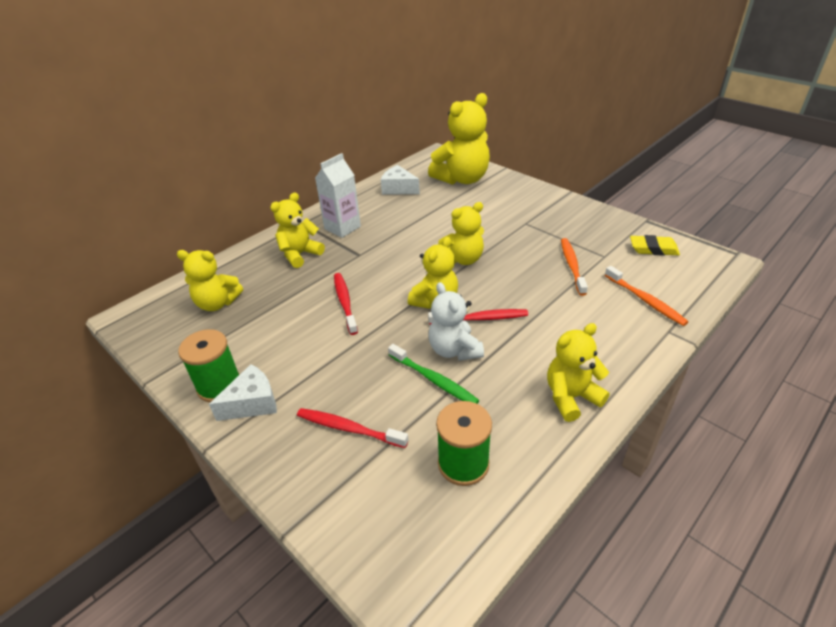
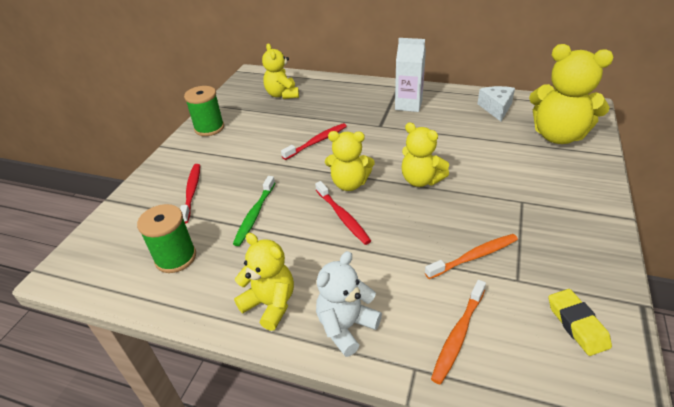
camera: 65 degrees right, 0 degrees up
(252, 403) = (200, 146): white cheese -> none
(300, 254) = (358, 101): yellow teddy bear -> none
(454, 350) = (294, 214): white teddy bear -> white teddy bear (346, 327)

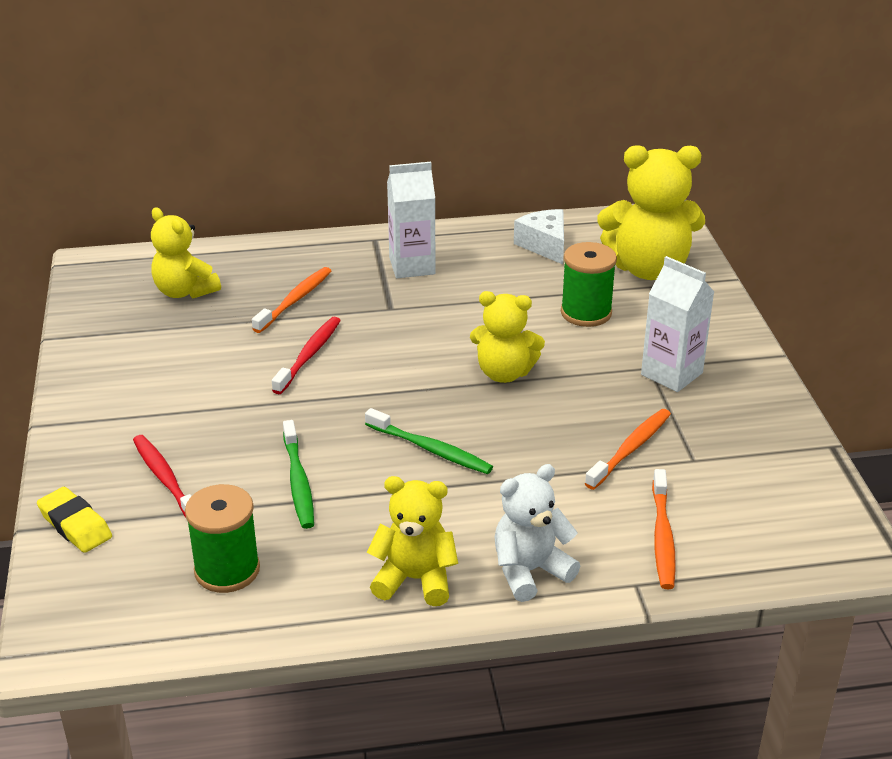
camera: 30 degrees left, 5 degrees down
(209, 128) = (100, 376): green spool -> green spool (586, 313)
(332, 110) = (295, 300): none -> orange toothbrush
(343, 217) = (430, 449): red toothbrush -> green toothbrush
(346, 327) = (530, 571): white teddy bear -> white teddy bear turned 45 degrees clockwise
(349, 184) = (407, 403): yellow teddy bear -> none
(536, 210) = (671, 374): none -> white carton
(577, 324) = (778, 486): yellow eraser -> yellow eraser (75, 525)

